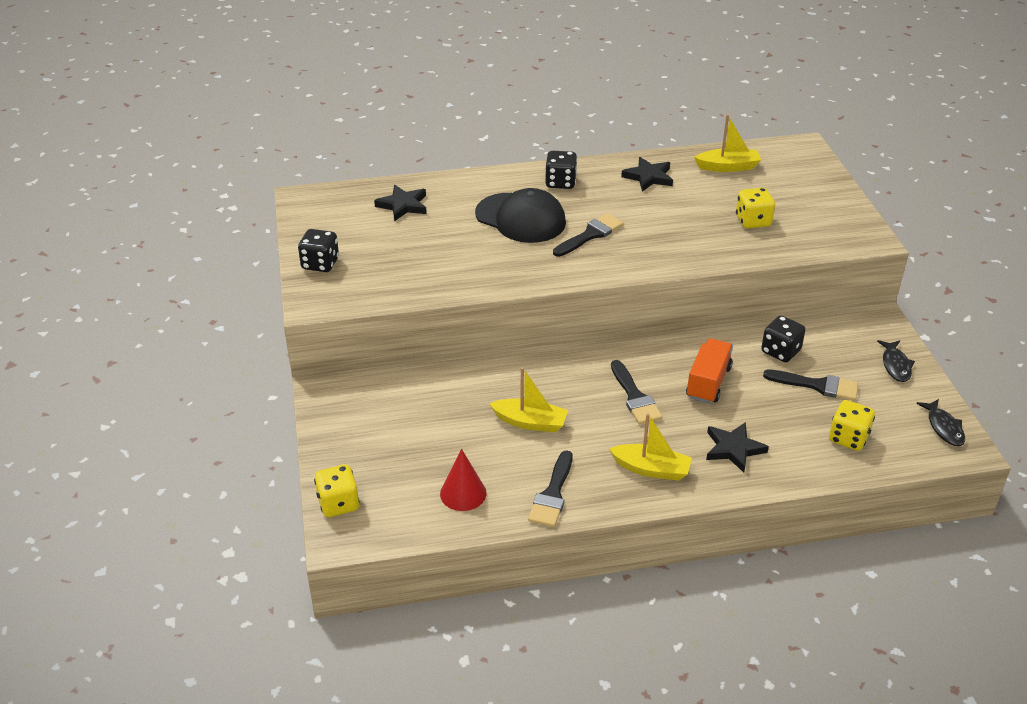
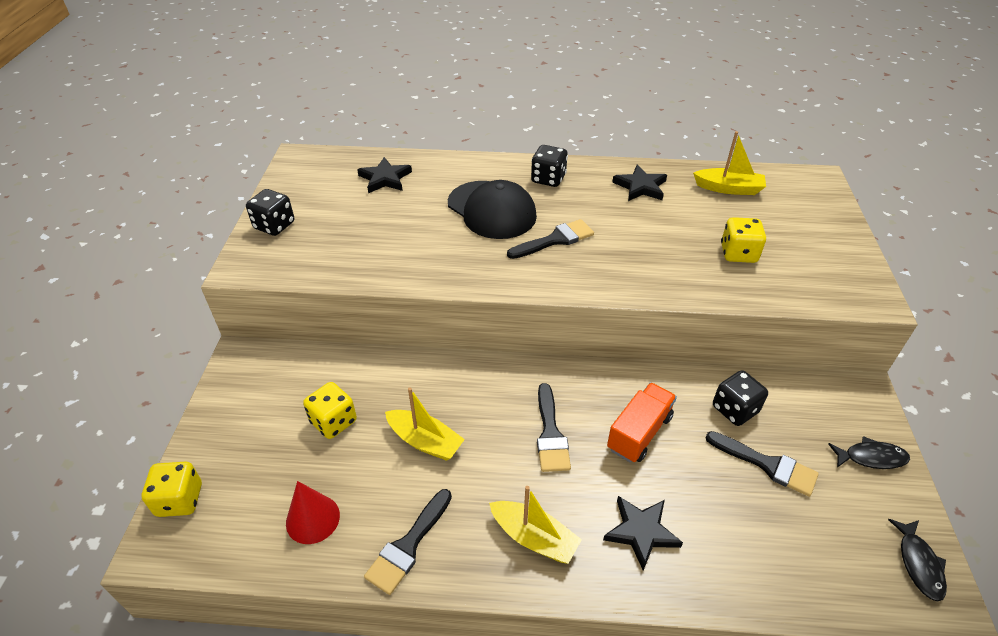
camera: 15 degrees right, 5 degrees up
(848, 438) = (788, 550): yellow dice -> yellow dice (333, 421)
(895, 365) = (871, 457): black fish -> black fish turned 105 degrees counterclockwise

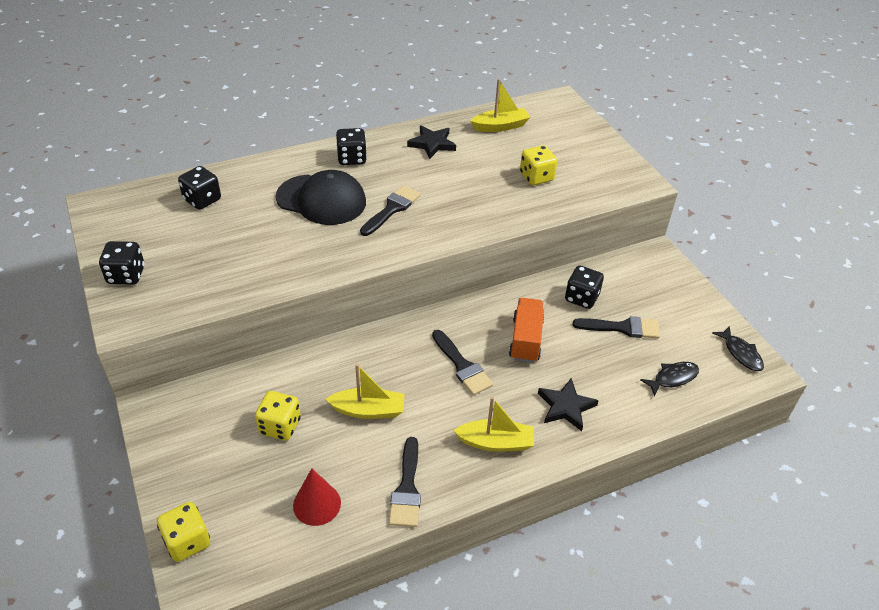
camera: 30 degrees left, 0 degrees up
(385, 178) = (202, 200): black star -> black dice
(871, 457) = (683, 297): black fish -> black fish (673, 378)

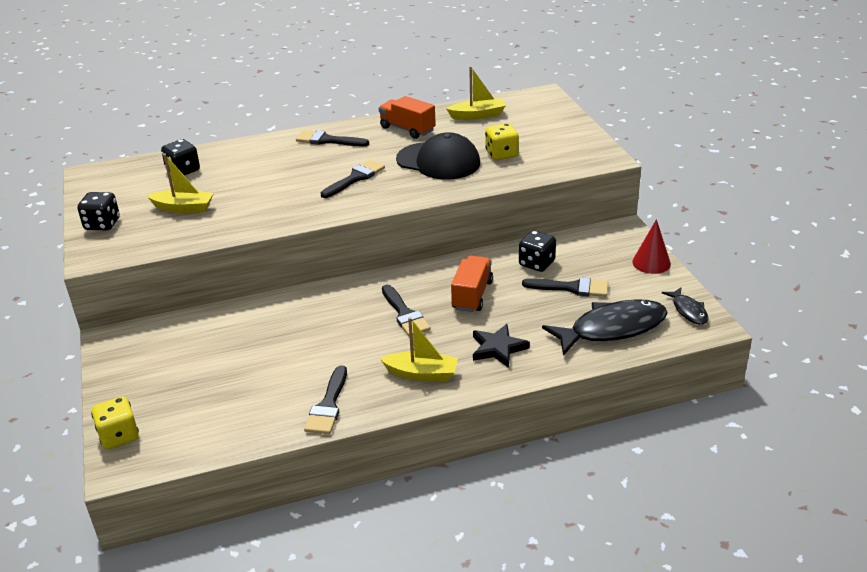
camera: 10 degrees right, 10 degrees down
(280, 426) = (222, 355): yellow dice -> none
(317, 504) = (242, 414): red cone -> red cone (651, 262)
(321, 200) = (291, 171): black cap -> black cap (438, 161)
(352, 158) = (328, 140): black dice -> black brush
(368, 410) = (307, 345): yellow boat -> yellow boat (183, 208)
(432, 144) = (407, 129): black star -> orange truck
(673, 378) = (612, 329): black fish -> black fish, size x2.01

